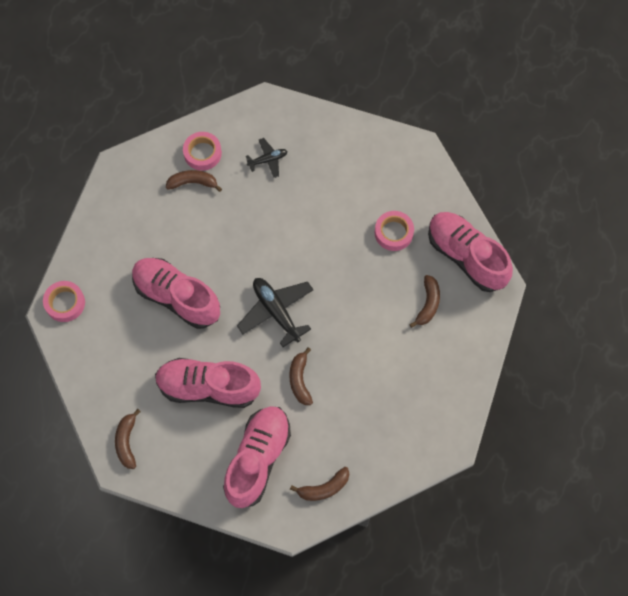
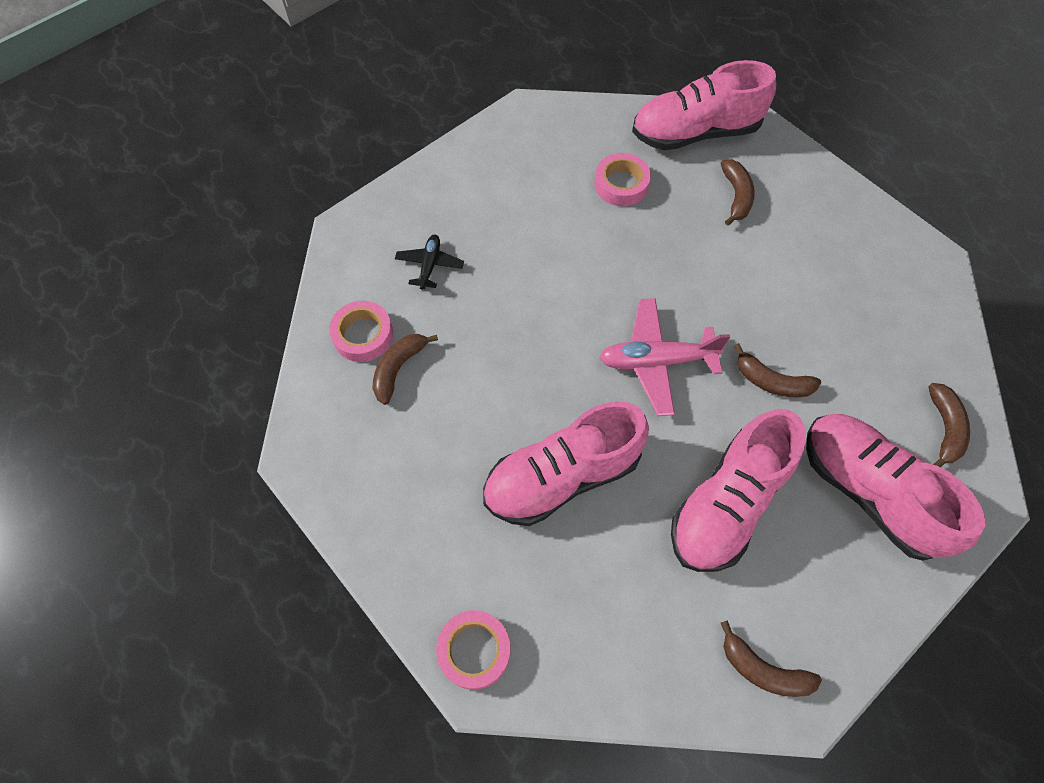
camera: 60 degrees left, 5 degrees down
(276, 312) = (656, 361): black plane -> pink plane
(428, 304) = (736, 196): brown banana -> brown banana turned 45 degrees clockwise

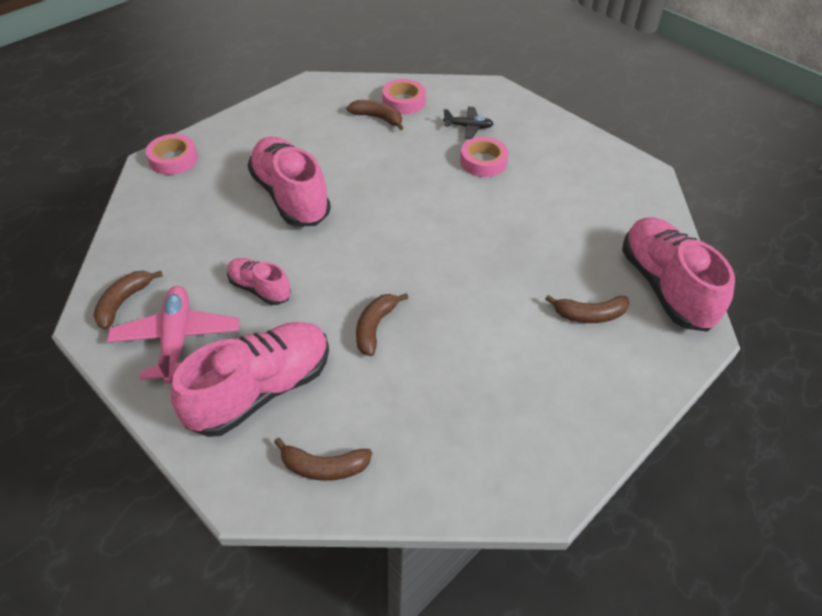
camera: 85 degrees right, 15 degrees down
(621, 184) = (579, 231): pink tape -> pink tape (483, 162)
(656, 361) = (392, 250): pink plane -> pink plane (177, 340)
(727, 503) = (259, 289): pink shoe -> pink shoe, size x0.53

